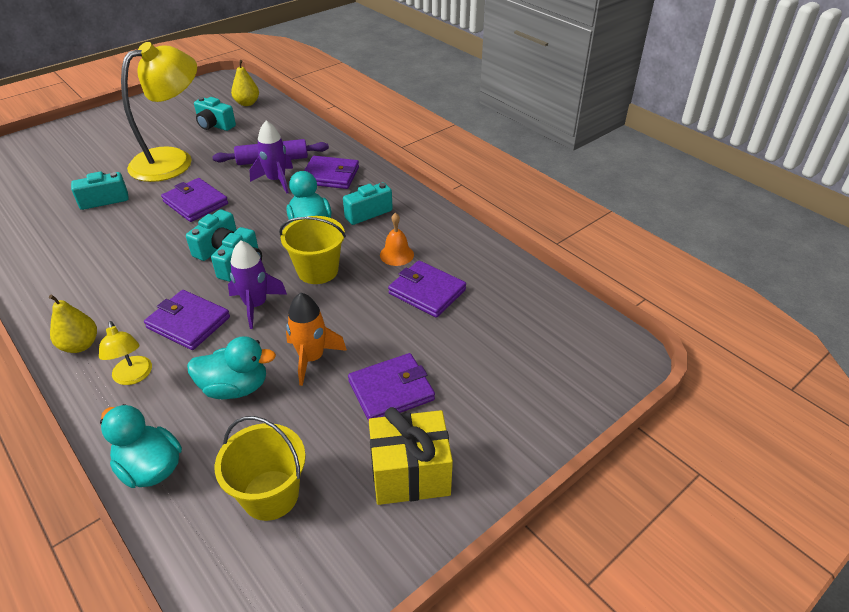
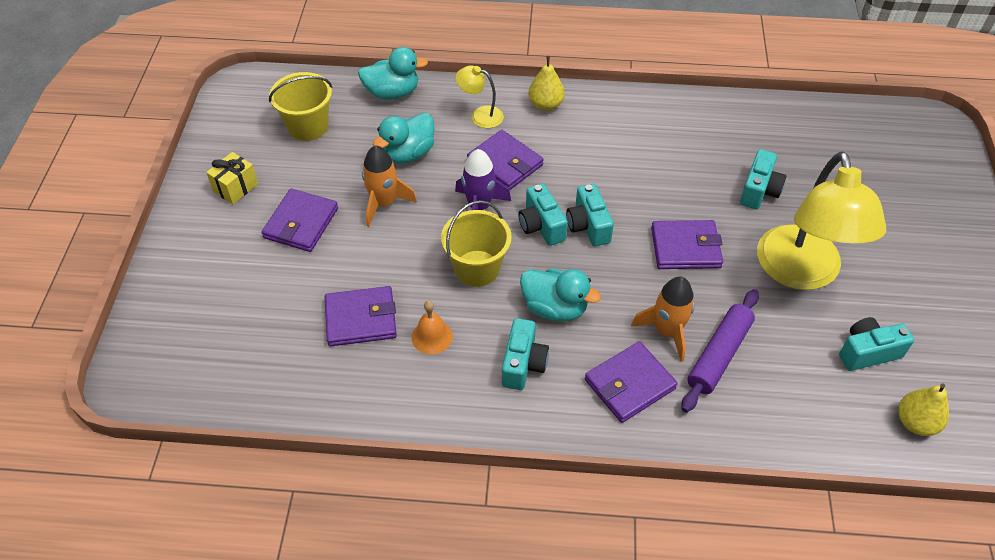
camera: 135 degrees right, 10 degrees up
(188, 322) = (505, 163): purple wallet -> purple wallet turned 60 degrees clockwise
(276, 180) = (667, 331): purple rocket -> orange rocket
(410, 474) = (236, 188): yellow gift -> yellow gift, size x0.62

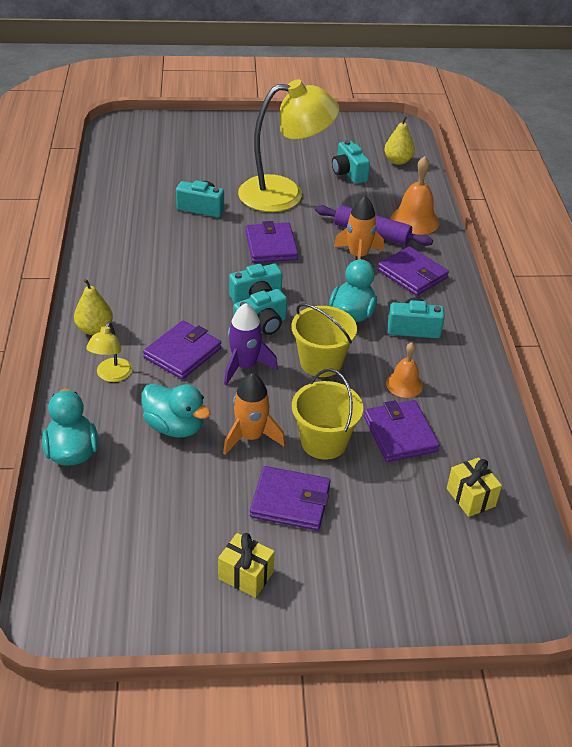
camera: 100 degrees left, 10 degrees down
(264, 361) = (470, 497): none -> yellow gift
(308, 126) = (134, 523): yellow bucket -> yellow bucket (324, 442)
(754, 412) = (414, 220): none -> orange bell

